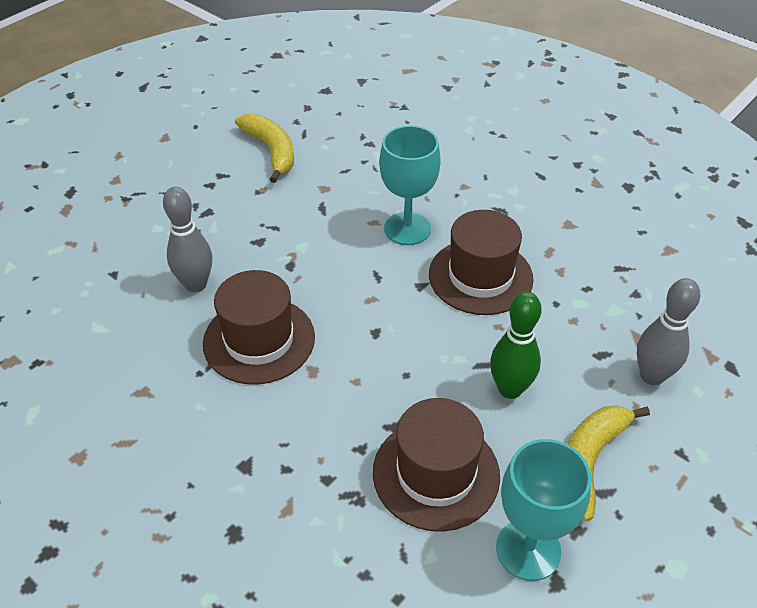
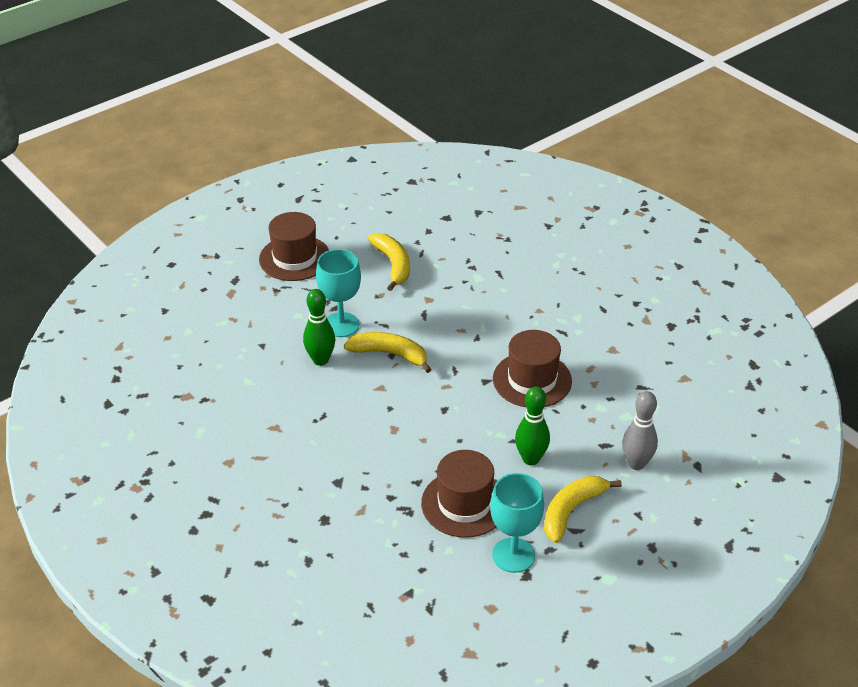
camera: 10 degrees right, 5 degrees down
(196, 284) = (320, 360): grey bowling pin -> green bowling pin
(259, 340) = (360, 404): brown hat -> brown hat (294, 258)
(287, 265) = (390, 354): none -> yellow banana
(407, 229) = (486, 338): turquoise goblet -> turquoise goblet (341, 325)

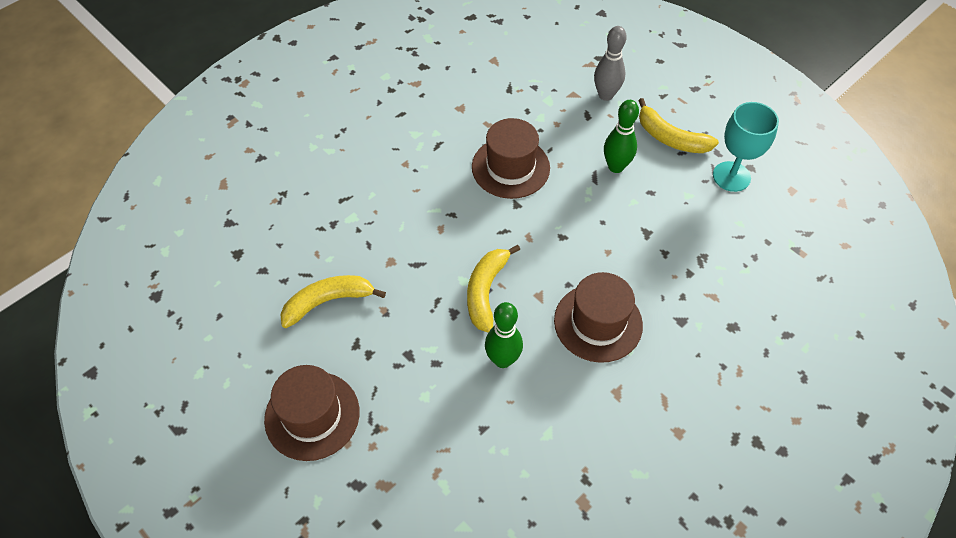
camera: 95 degrees left, 15 degrees up
(341, 325) = (440, 345): turquoise goblet -> none
(464, 503) = (682, 214): brown hat -> brown hat (598, 323)

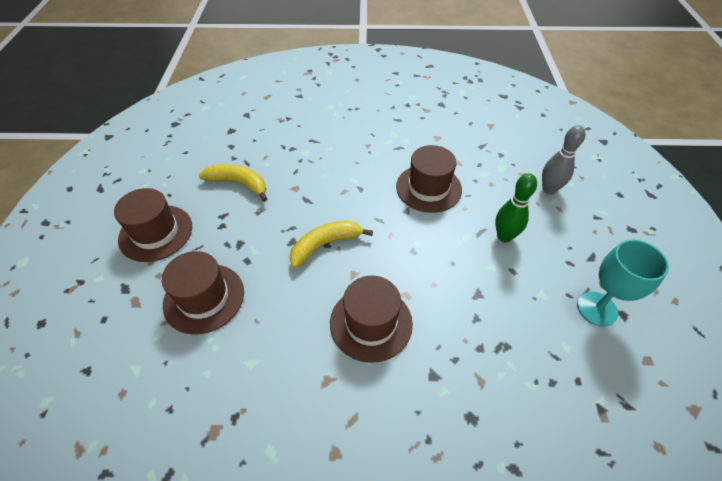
camera: 45 degrees right, 5 degrees down
(442, 425) = (204, 298): none -> brown hat
(502, 360) = (284, 292): green bowling pin -> none
(670, 138) = (571, 247): yellow banana -> none

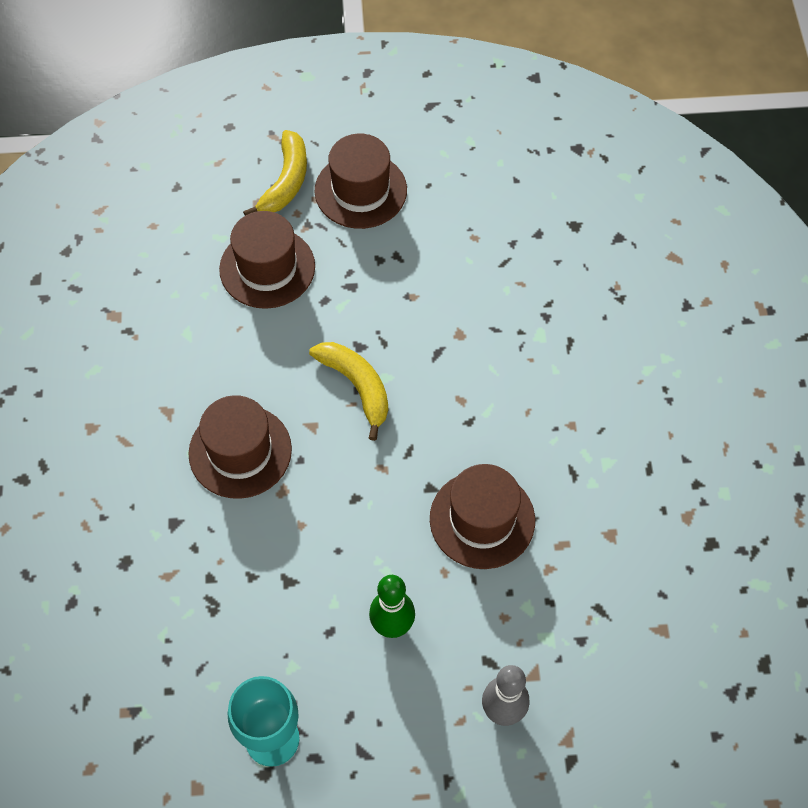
camera: 85 degrees right, 10 degrees up
(238, 183) = (459, 261): yellow banana -> yellow banana (286, 182)

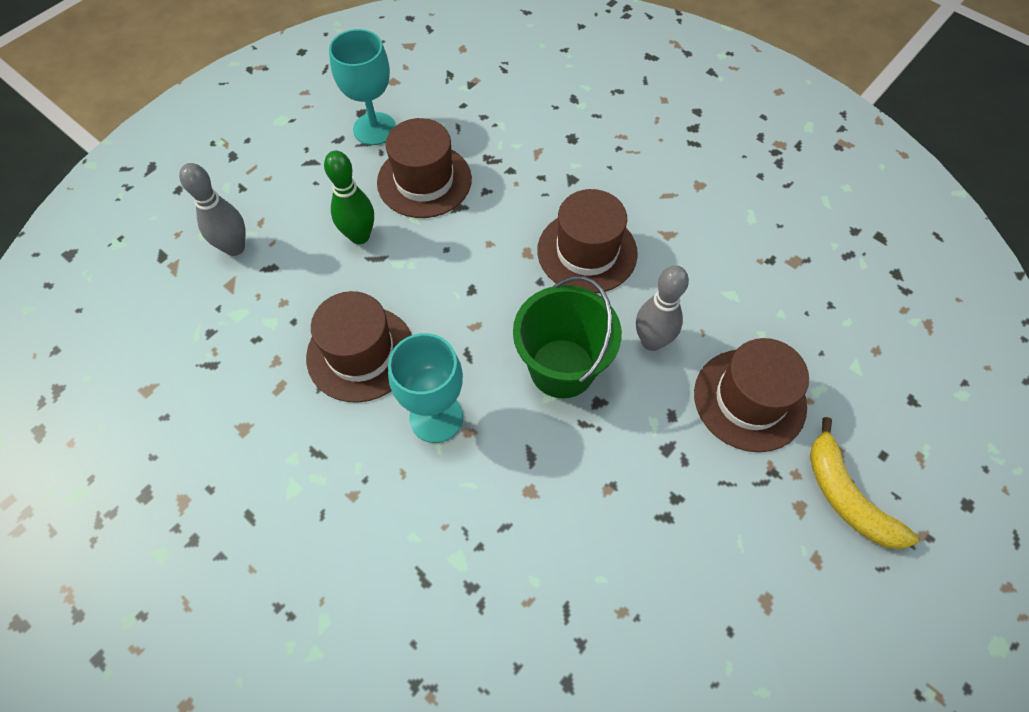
camera: 135 degrees right, 0 degrees up
(278, 351) = (651, 341): none -> grey bowling pin
(357, 386) = (562, 368): yellow banana -> green bucket
(360, 190) = (778, 556): brown hat -> brown hat (424, 181)
(473, 427) = (436, 417): none -> turquoise goblet

